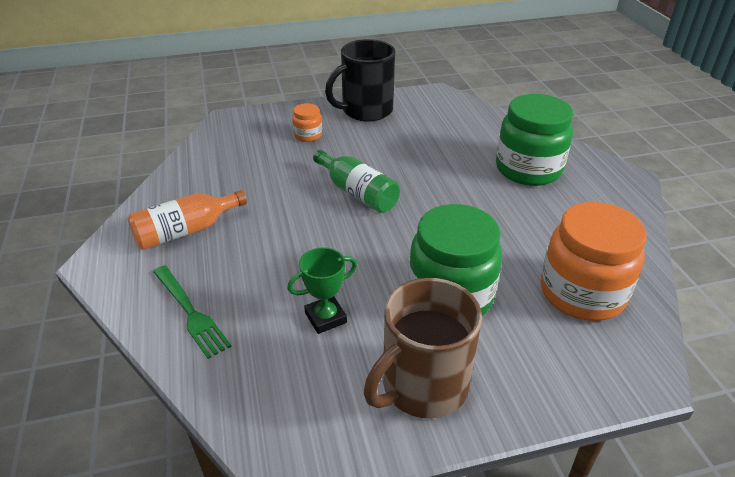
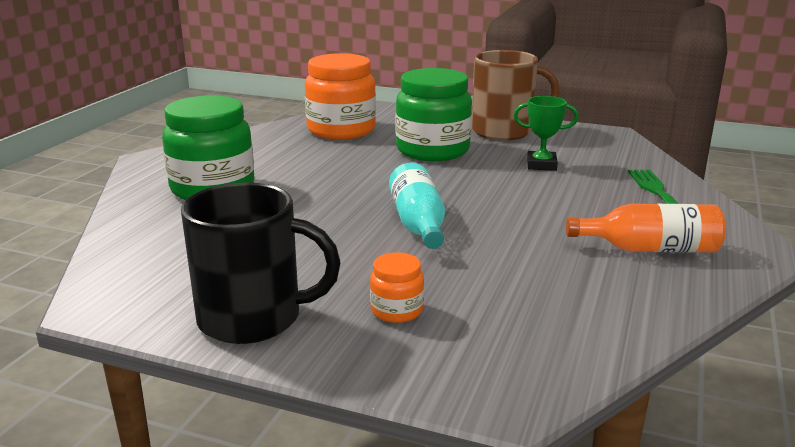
camera: 145 degrees left, 15 degrees down
(357, 193) = (418, 224): green bottle -> turquoise bottle

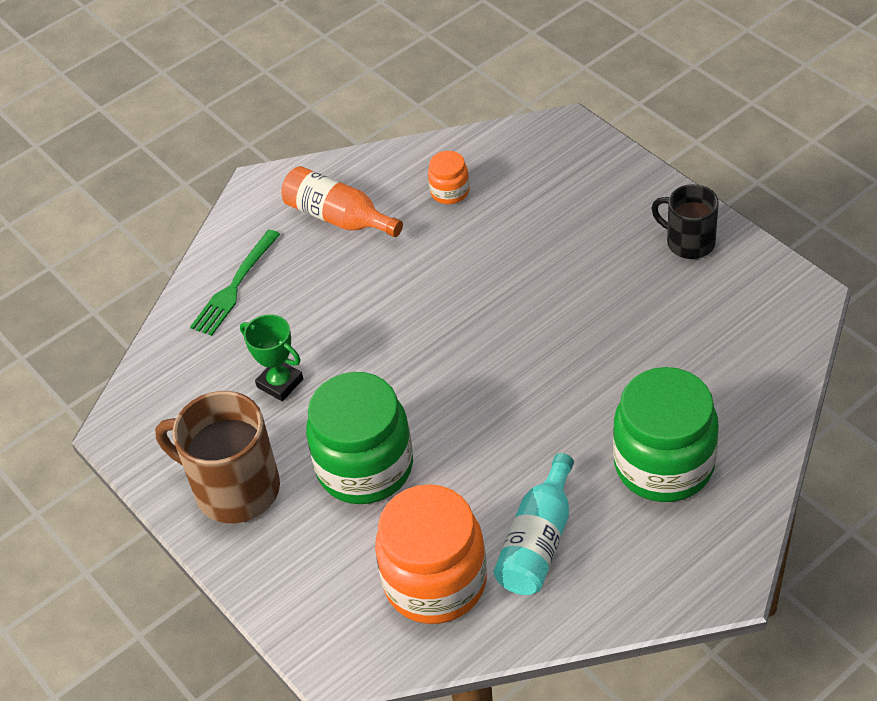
camera: 145 degrees left, 25 degrees up
(253, 318) = (688, 242): black mug -> black mug, size x0.61
(397, 310) = (583, 217): orange jar -> orange jar (450, 192)
(418, 224) = (493, 318): turquoise bottle -> turquoise bottle (538, 541)

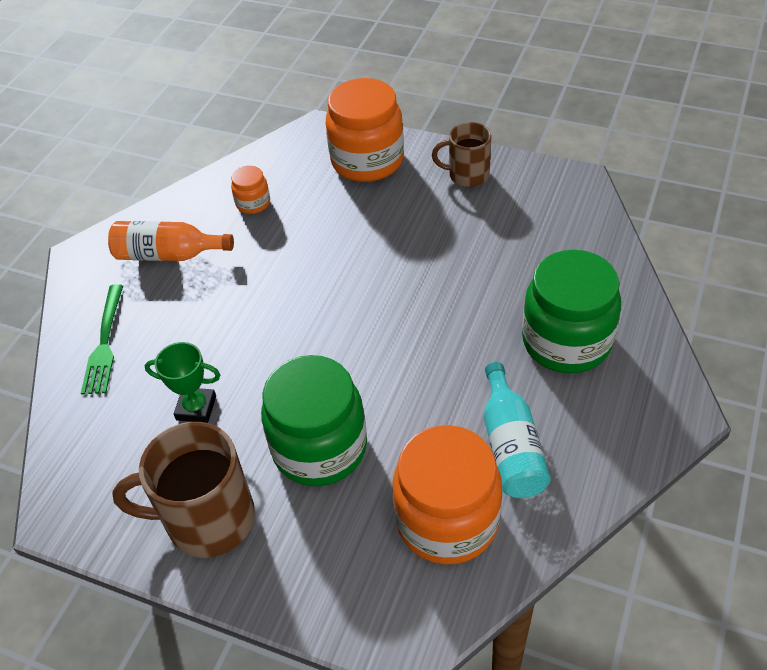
camera: 30 degrees left, 0 degrees up
(594, 186) = (367, 161): none -> orange jar
(688, 242) = (467, 175): black mug -> brown mug

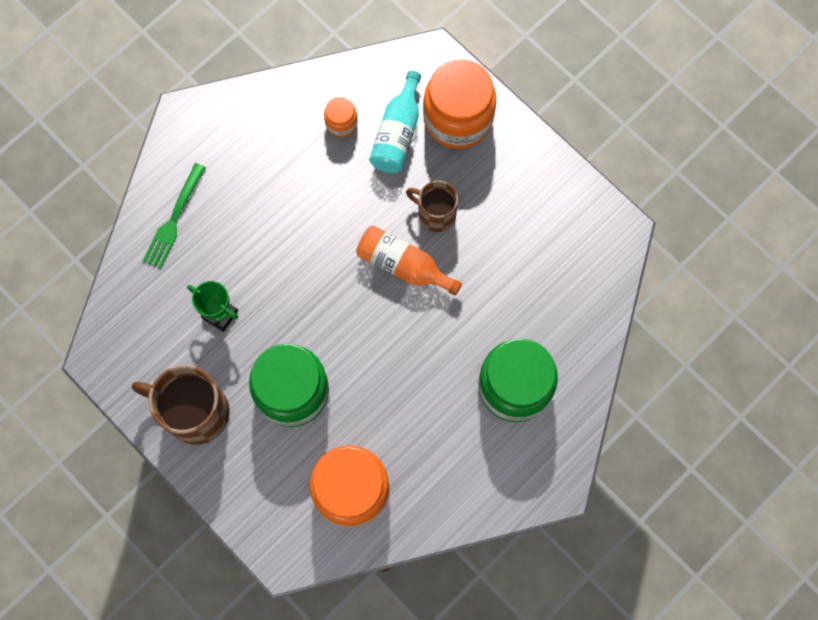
camera: 20 degrees right, 25 degrees up
(168, 254) = (252, 149): orange bottle -> orange bottle (403, 265)
(467, 175) = (533, 177): brown mug -> brown mug (435, 214)
(511, 446) = (424, 454): turquoise bottle -> turquoise bottle (397, 133)

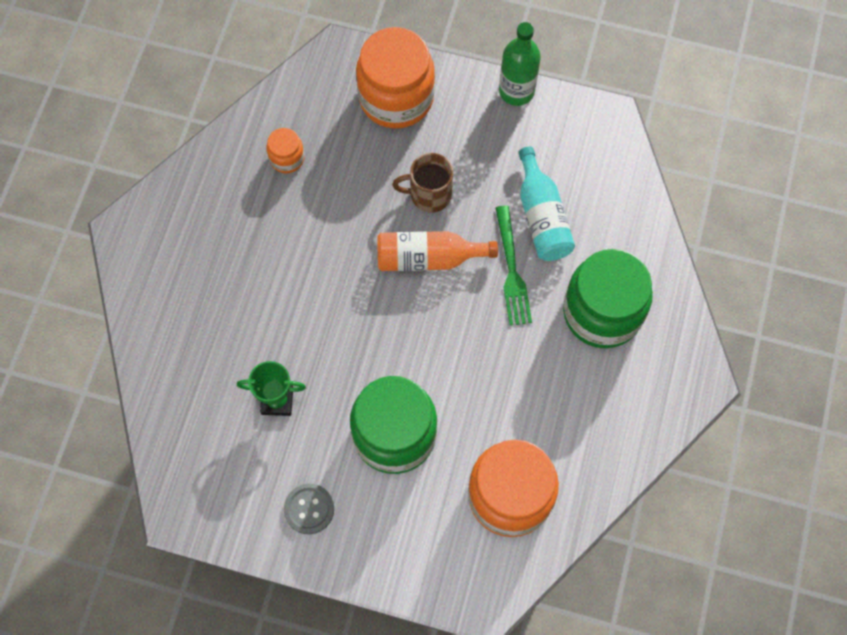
camera: 30 degrees left, 5 degrees down
(174, 219) = (175, 335): green fork -> green fork (512, 270)
(194, 412) = (309, 509): brown mug -> grey button
(397, 133) = (347, 140): turquoise bottle -> turquoise bottle (541, 216)
(559, 165) = (516, 91): none -> green bottle

